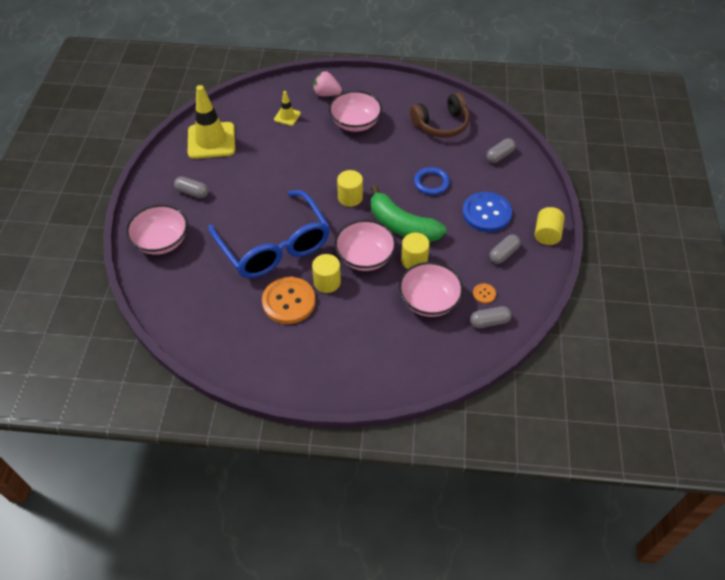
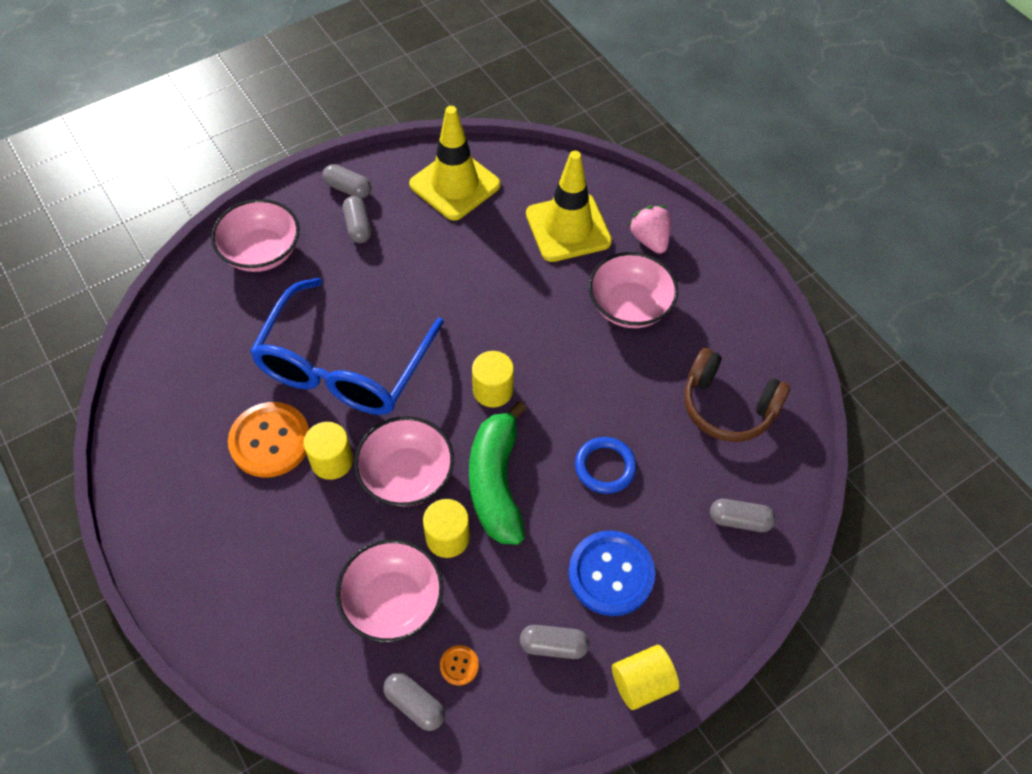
camera: 50 degrees right, 5 degrees up
(162, 183) = (348, 189): none -> grey capsule
(287, 116) = (568, 228): yellow traffic cone -> yellow traffic cone, size x2.08

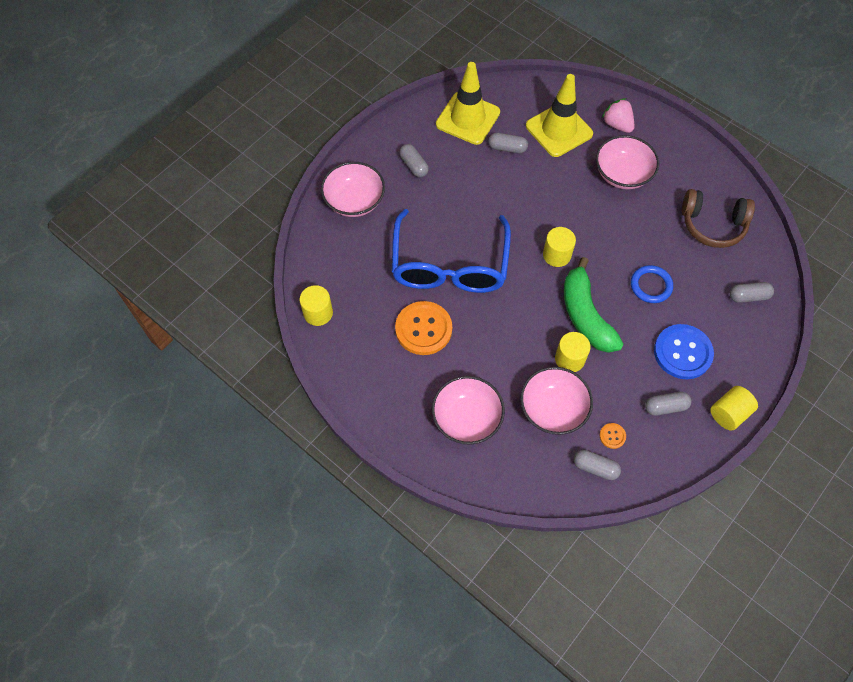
camera: 15 degrees left, 5 degrees up
(332, 461) = (471, 331): yellow cylinder -> yellow cylinder (318, 313)
(348, 189) = (394, 140): grey capsule -> grey capsule (507, 148)
(407, 475) = (525, 326): pink bowl -> pink bowl (467, 418)

